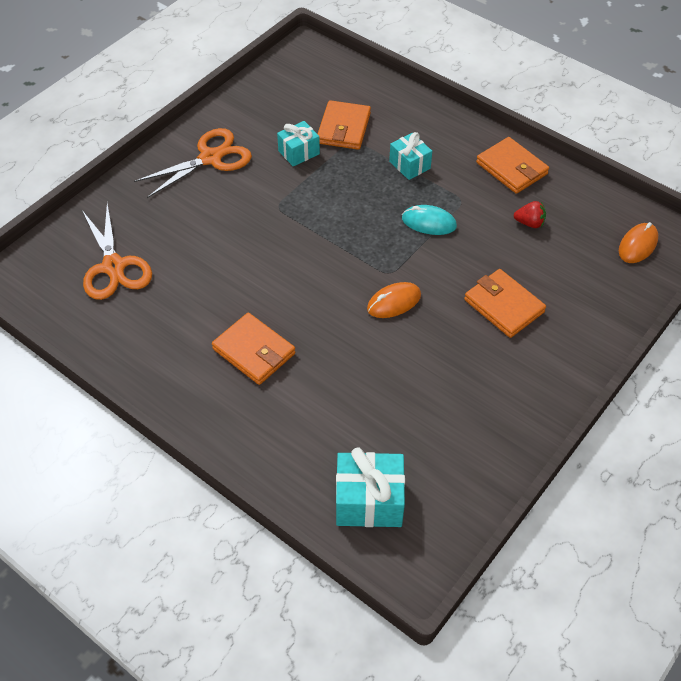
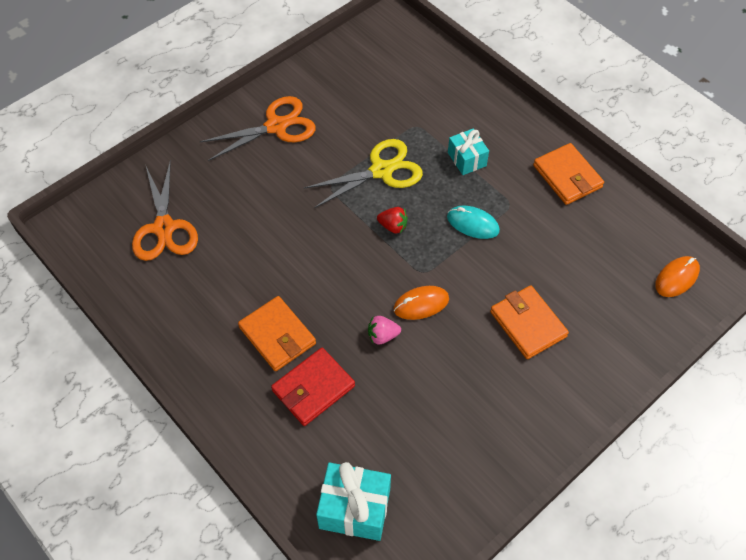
camera: 10 degrees right, 5 degrees up
(299, 152) = (362, 131): turquoise gift -> none
(302, 395) = (313, 388): none -> red wallet
(326, 186) = (381, 170): none -> yellow scissors
(343, 128) = (410, 111): orange wallet -> none
(361, 336) = (382, 336): none -> pink strawberry
(529, 223) = (572, 238): red strawberry -> red strawberry (393, 226)

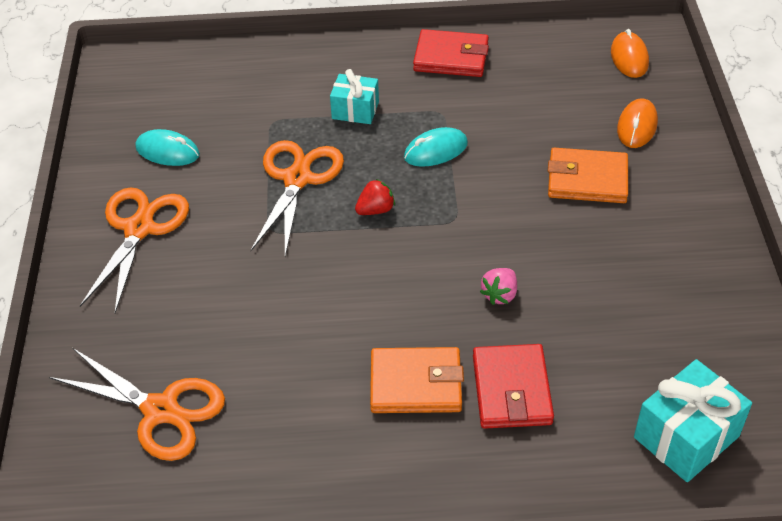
camera: 50 degrees left, 10 degrees down
(344, 95) = (167, 151): none -> turquoise mouse
(381, 170) = (297, 179): yellow scissors -> orange scissors
(421, 304) = (491, 243): orange mouse -> orange mouse (637, 126)
(567, 176) = (451, 57): orange wallet -> red wallet

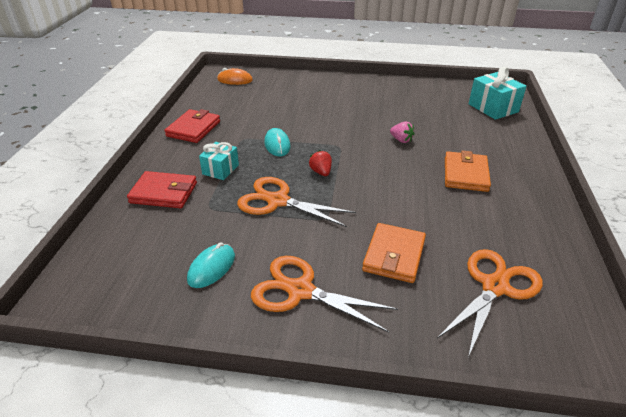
camera: 80 degrees left, 10 degrees down
(512, 390) = (468, 146): red wallet -> red wallet (164, 193)
(587, 180) = (323, 104): orange wallet -> orange wallet (394, 255)
(637, 126) = (289, 86): orange mouse -> none

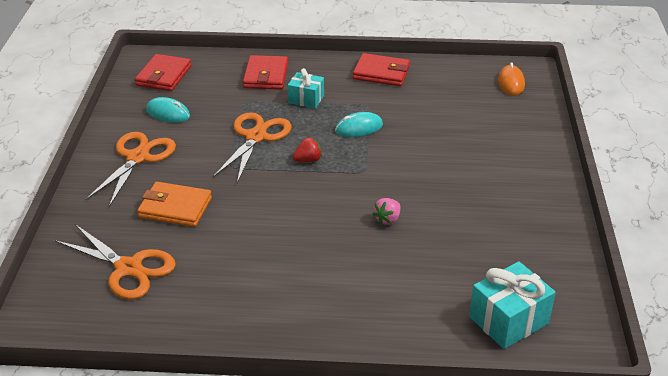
camera: 85 degrees right, 0 degrees up
(120, 275) = (164, 76): none -> red wallet
(465, 174) = (315, 269): orange wallet -> none

